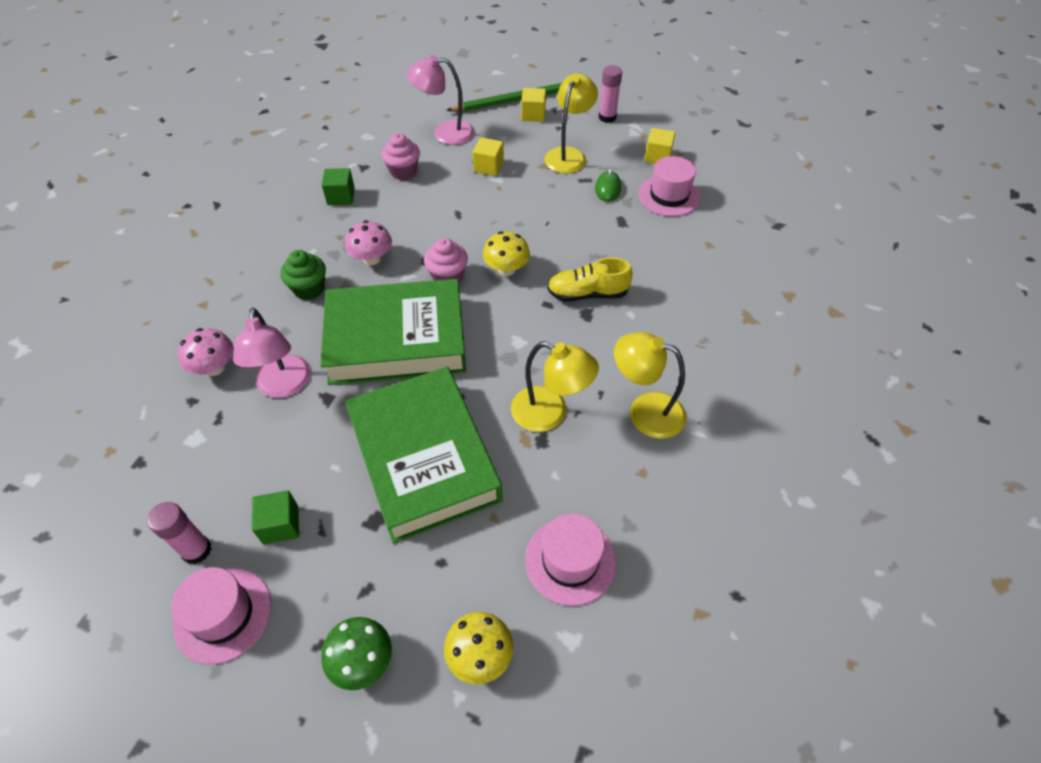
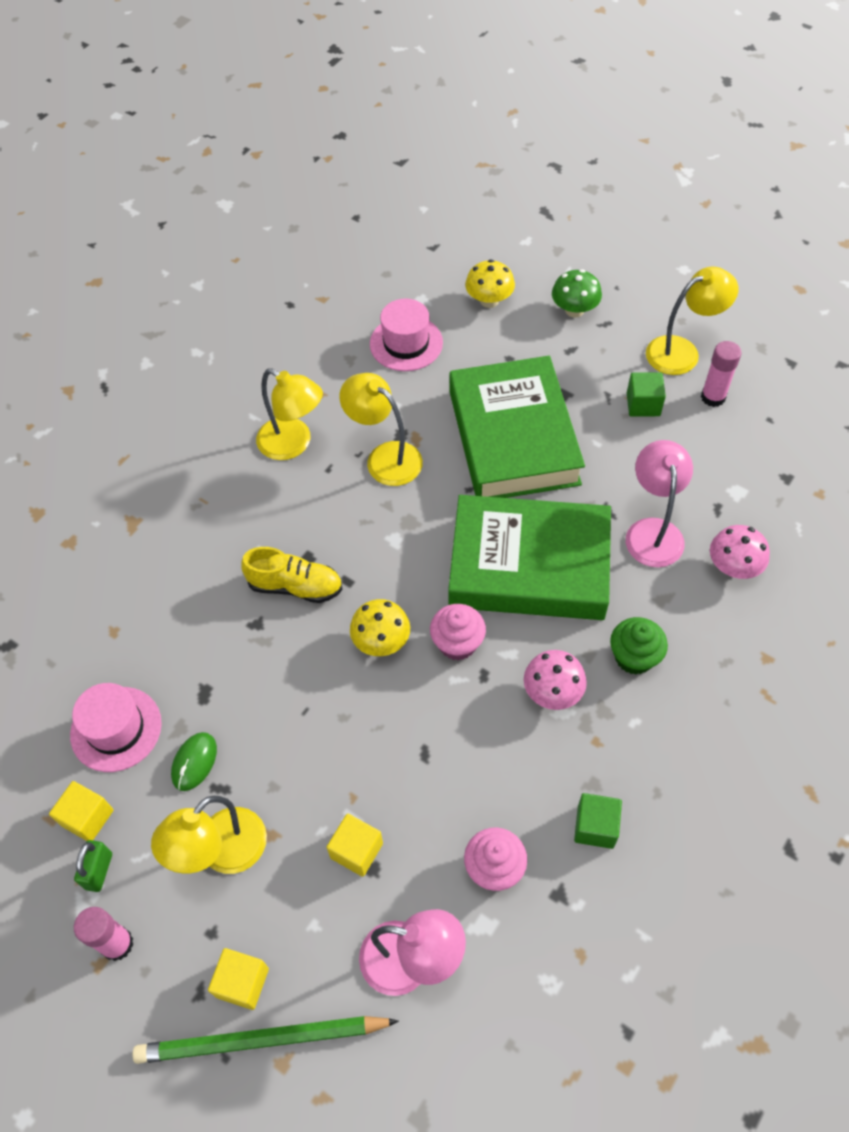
camera: 165 degrees left, 5 degrees up
(223, 614) = (682, 351): pink hat -> yellow lamp
(635, 139) = (99, 871): none -> green padlock

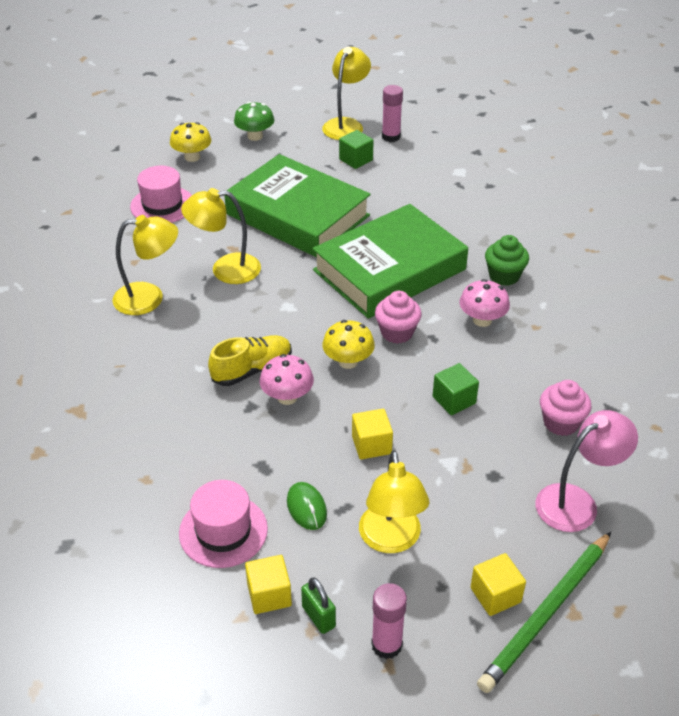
camera: 45 degrees left, 15 degrees down
(356, 850) = (473, 474): yellow cube -> yellow cube (371, 445)
(595, 827) = (586, 365): green cube -> green cube (454, 400)
(652, 531) = (438, 214): pink lamp -> none
(733, 567) = (501, 205): pink mushroom -> pink mushroom (287, 397)

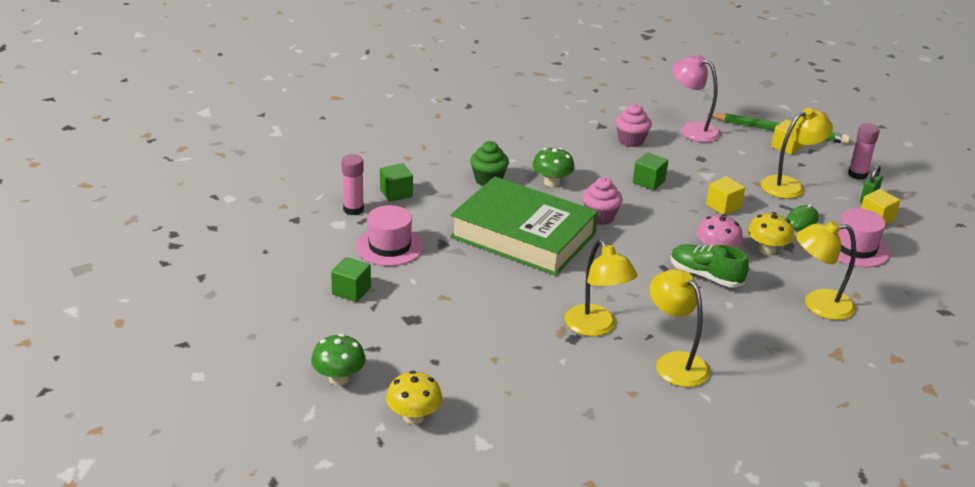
camera: 115 degrees left, 10 degrees down
(162, 205) = (525, 407): pink hat -> pink hat (389, 246)
(252, 370) = (705, 276): yellow shoe -> green shoe
(297, 215) = (477, 305): green book -> none
(346, 125) = (279, 314): yellow lamp -> yellow lamp (818, 305)
(348, 361) = (652, 233): yellow mushroom -> yellow mushroom (767, 250)
(391, 137) = (291, 277): pink glue stick -> pink glue stick (353, 209)
(482, 320) = (552, 182): pink mushroom -> green mushroom
(500, 212) = (396, 193): none -> green cube

